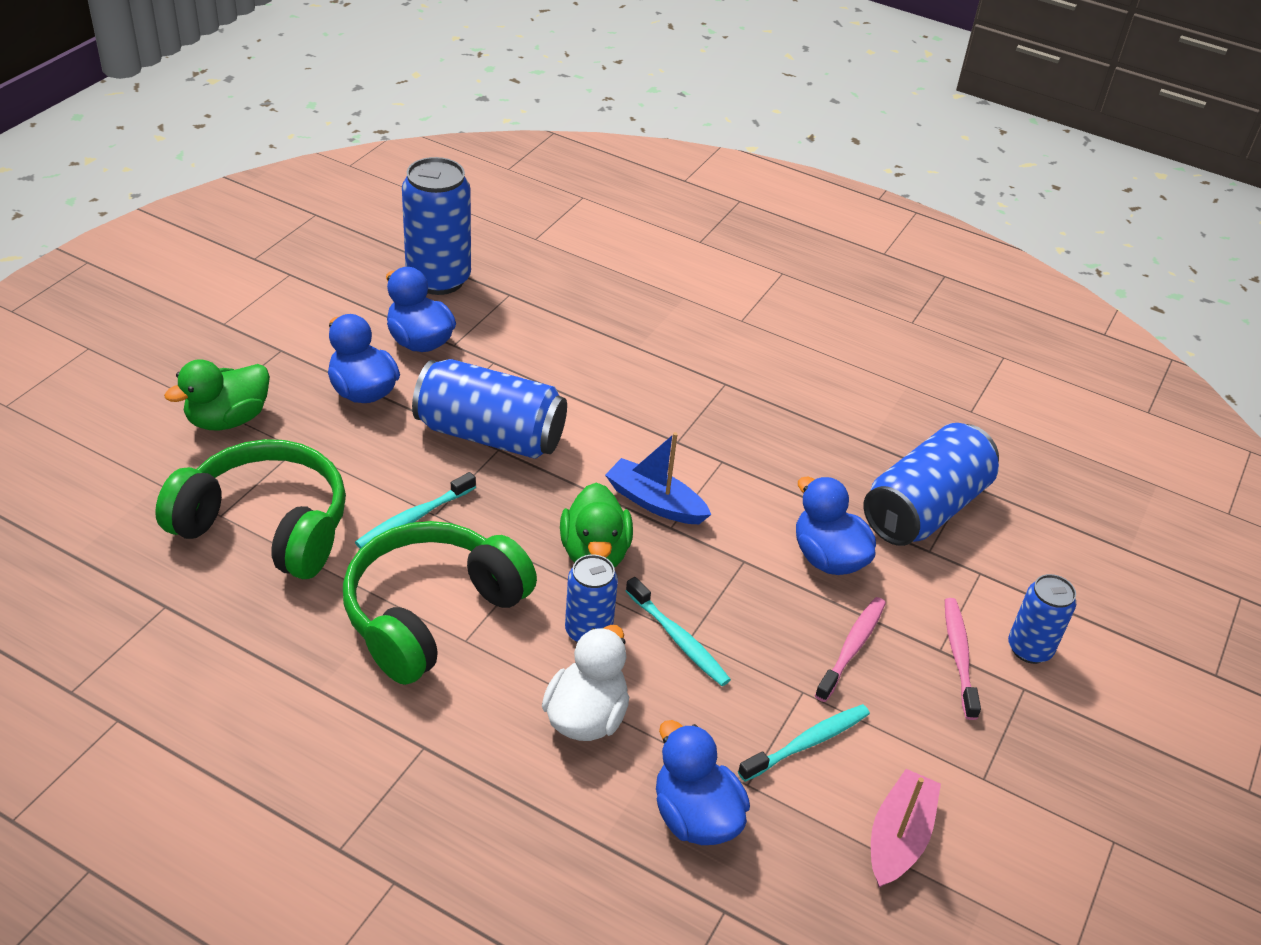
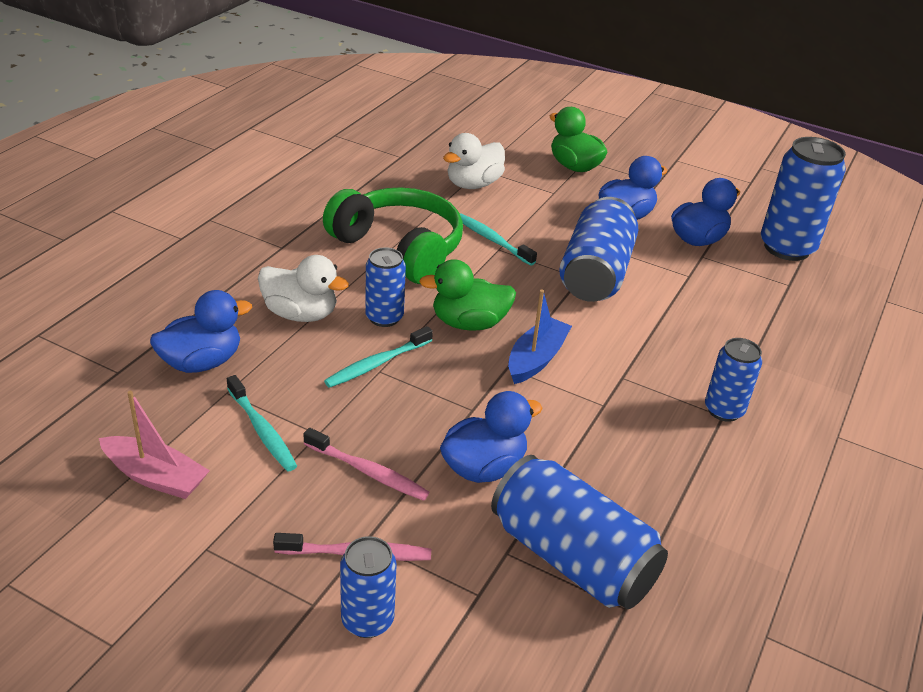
camera: 90 degrees right, 5 degrees down
(265, 526) = (473, 184): green headphones -> white duck
(718, 381) = (723, 410): none -> blue can

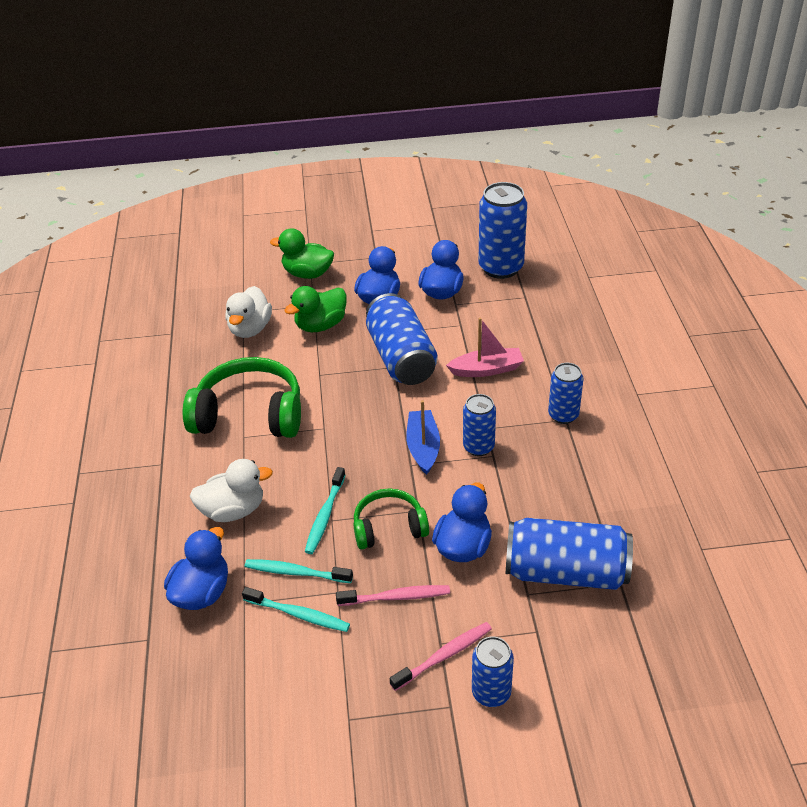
camera: 30 degrees left, 5 degrees up
(156, 477) = (262, 695): pink boat -> pink boat (487, 369)
(384, 317) = (294, 477): blue can -> blue can (478, 447)
(427, 408) = (389, 527): none -> green headphones
(469, 323) = (355, 447): green duck -> green duck (320, 325)
(492, 240) = (308, 369): turquoise toothbrush -> turquoise toothbrush (296, 572)

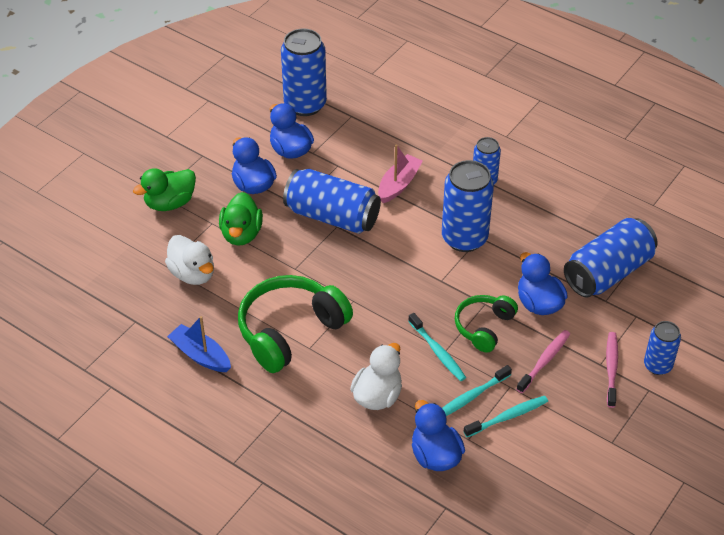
camera: 50 degrees left, 5 degrees up
(423, 447) = (433, 264): blue boat -> blue boat (200, 355)
(478, 447) = (464, 238): blue can -> blue can, size x1.73

